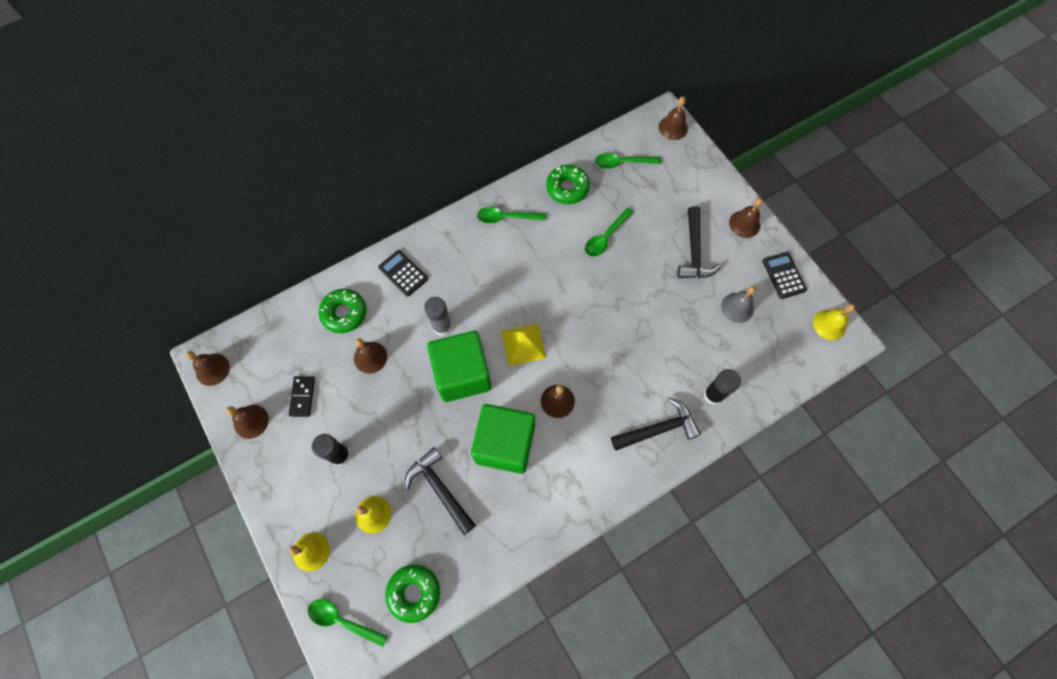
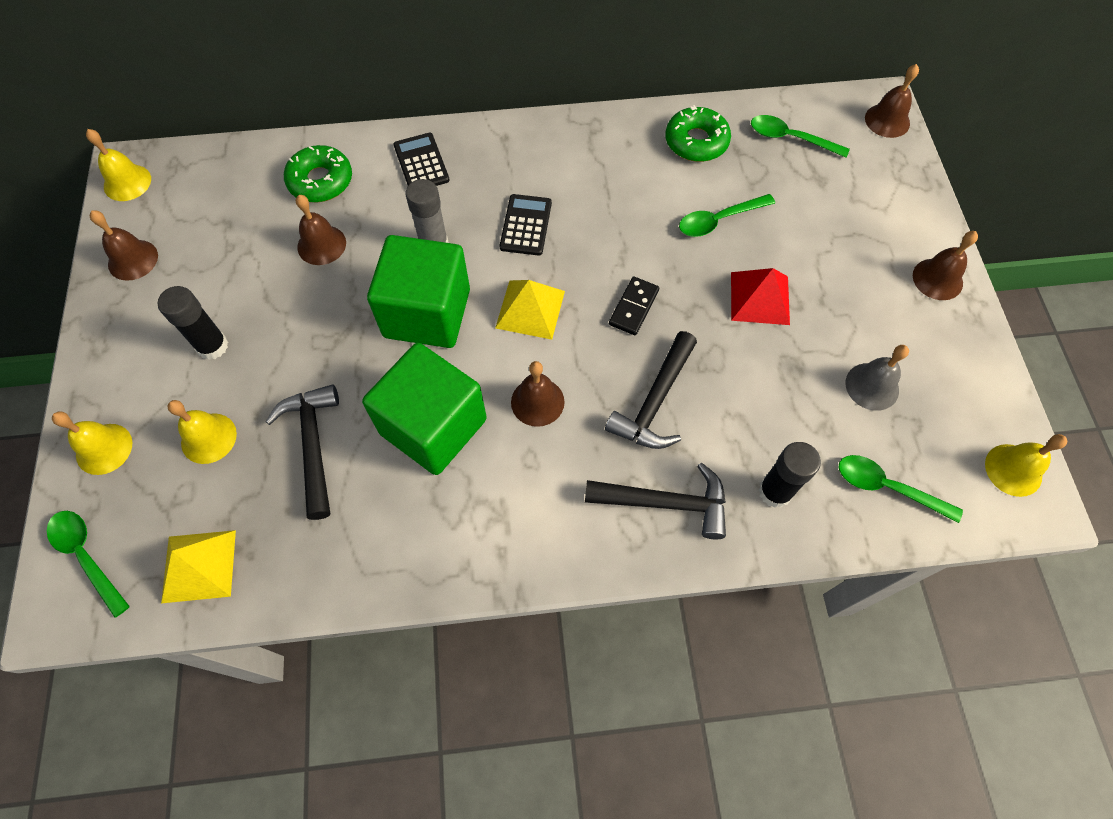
camera: 25 degrees right, 5 degrees down
(212, 369) = (127, 182): brown bell -> yellow bell
(302, 397) = (211, 257): black domino -> black domino (634, 307)
(414, 593) = (199, 566): green donut -> yellow pyramid
(506, 217) = (593, 147): green spoon -> green spoon (887, 487)
(652, 278) = (760, 298): none -> red pyramid
(694, 252) = (841, 287): black hammer -> black hammer (654, 402)
(783, 275) = (968, 371): black calculator -> black calculator (525, 225)

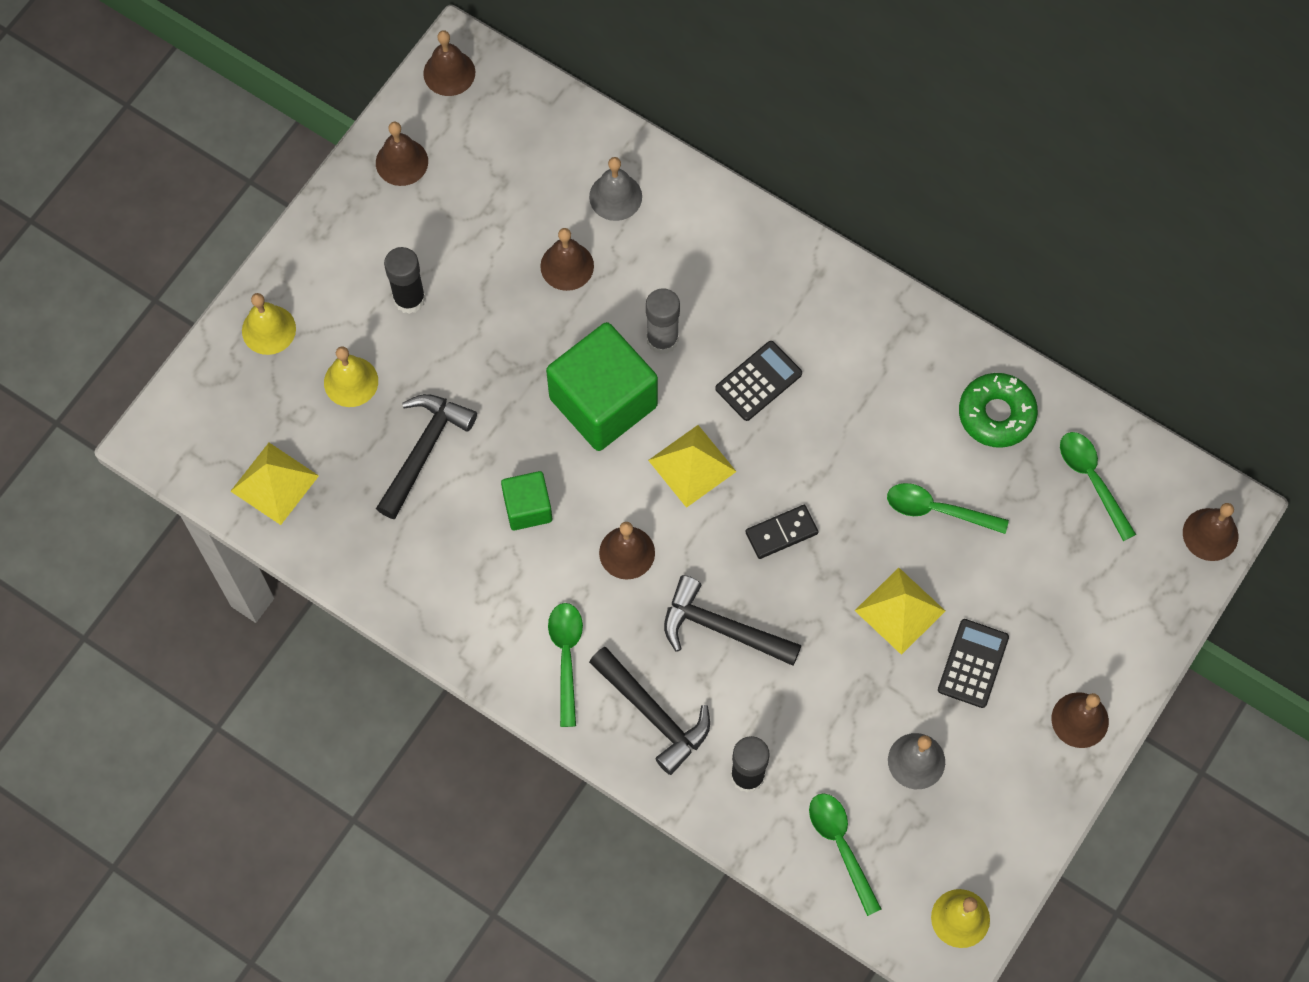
camera: 40 degrees right, 5 degrees up
(87, 556) = (202, 412): green spoon -> green spoon (566, 657)
(127, 182) = (449, 73): yellow bell -> brown bell
(320, 181) = (615, 196): green donut -> grey bell
(421, 163) = (719, 244): black calculator -> black calculator (973, 663)
(433, 426) = (527, 508): green cube -> green cube, size x0.52
(654, 402) = (721, 628): black hammer -> black hammer turned 45 degrees clockwise
(760, 298) = (900, 610): red pyramid -> yellow pyramid

